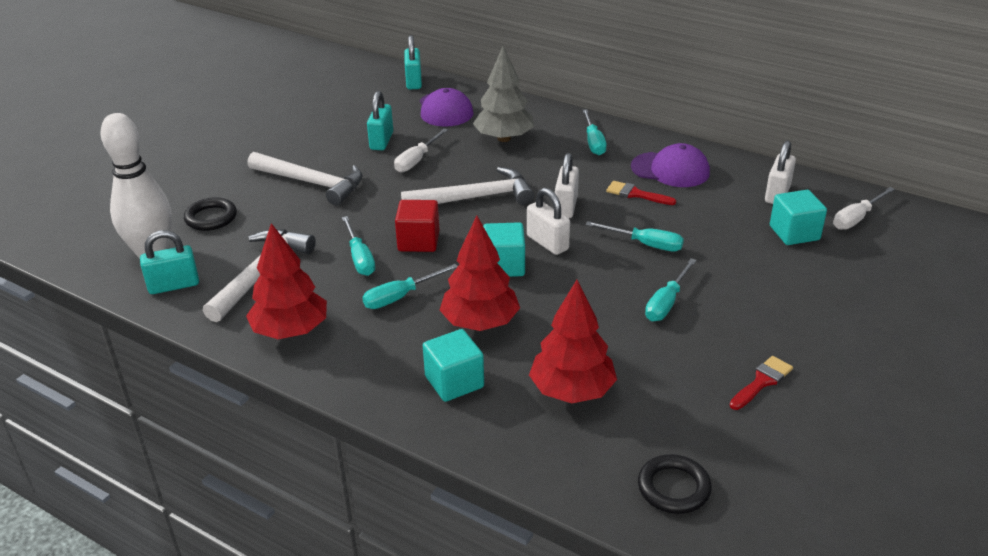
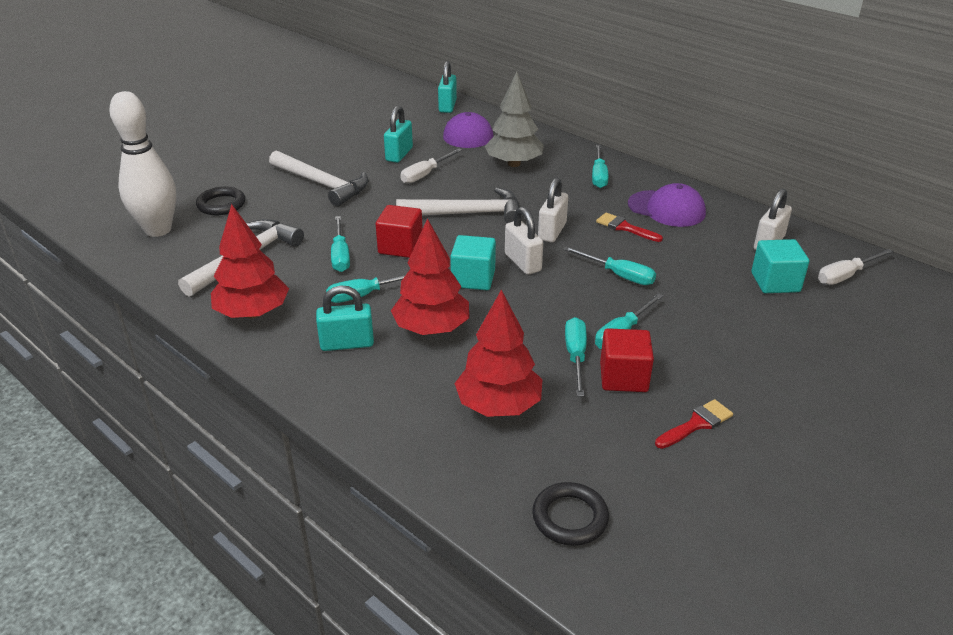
camera: 10 degrees right, 0 degrees up
(174, 285) = (165, 259): turquoise padlock -> turquoise padlock (347, 344)
(454, 382) = (387, 381): turquoise cube -> none
(630, 332) = (576, 356): none -> turquoise screwdriver
(681, 346) = (623, 377): none -> red cube

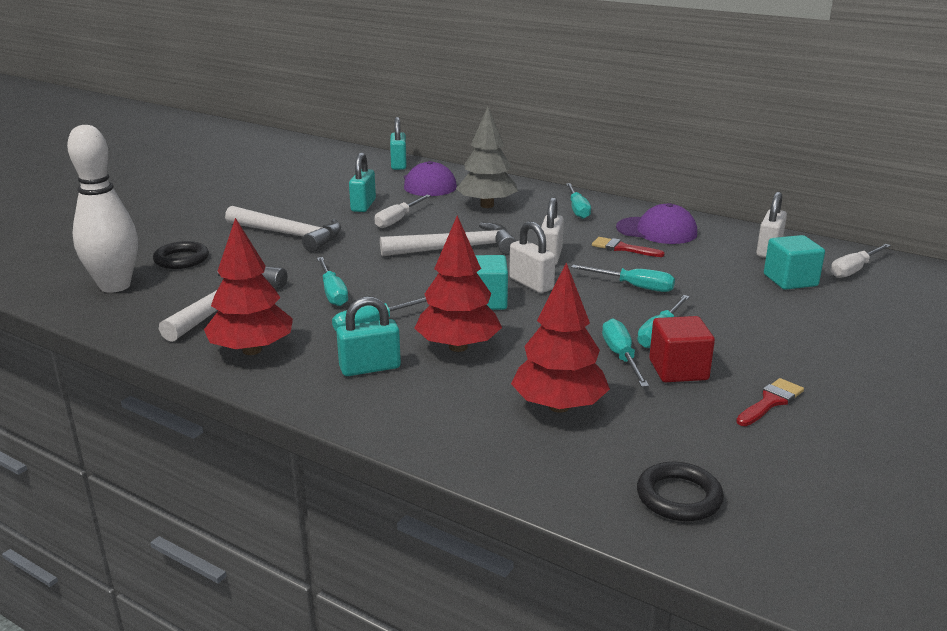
camera: 10 degrees left, 10 degrees down
(400, 247) = (396, 281): red cube -> none

